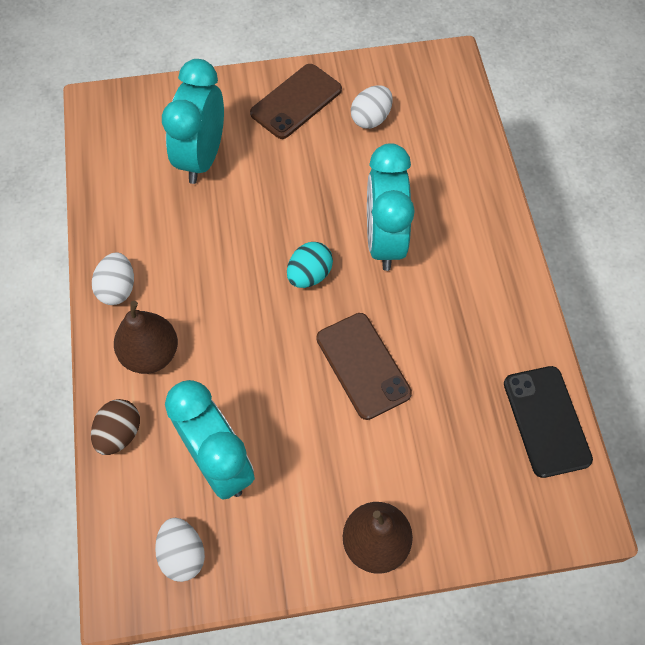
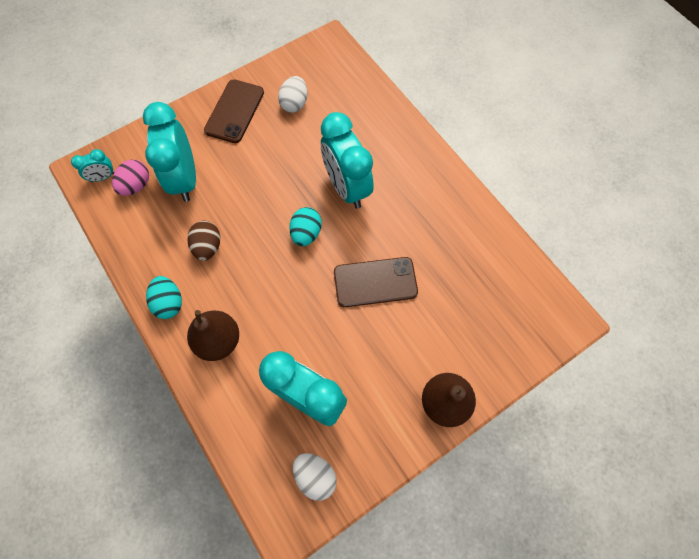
camera: 25 degrees left, 5 degrees up
(114, 121) = (103, 177): none -> turquoise clock
(118, 288) = (169, 303): white egg -> turquoise egg
(119, 433) = (224, 410): brown egg -> brown egg (208, 247)
(145, 144) = (136, 186): none -> pink egg
(363, 365) = (375, 282): brown phone -> brown phone turned 45 degrees counterclockwise
(546, 421) = (513, 267): black phone -> none

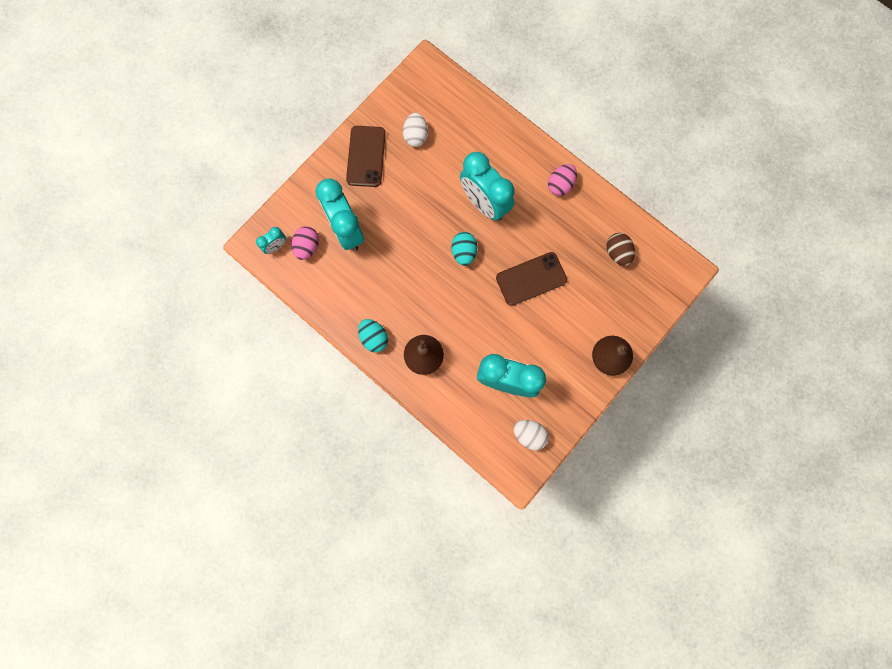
camera: 15 degrees left, 10 degrees up
(208, 247) = (388, 284): brown egg -> brown egg (617, 253)
(438, 188) = (560, 185): none -> pink egg

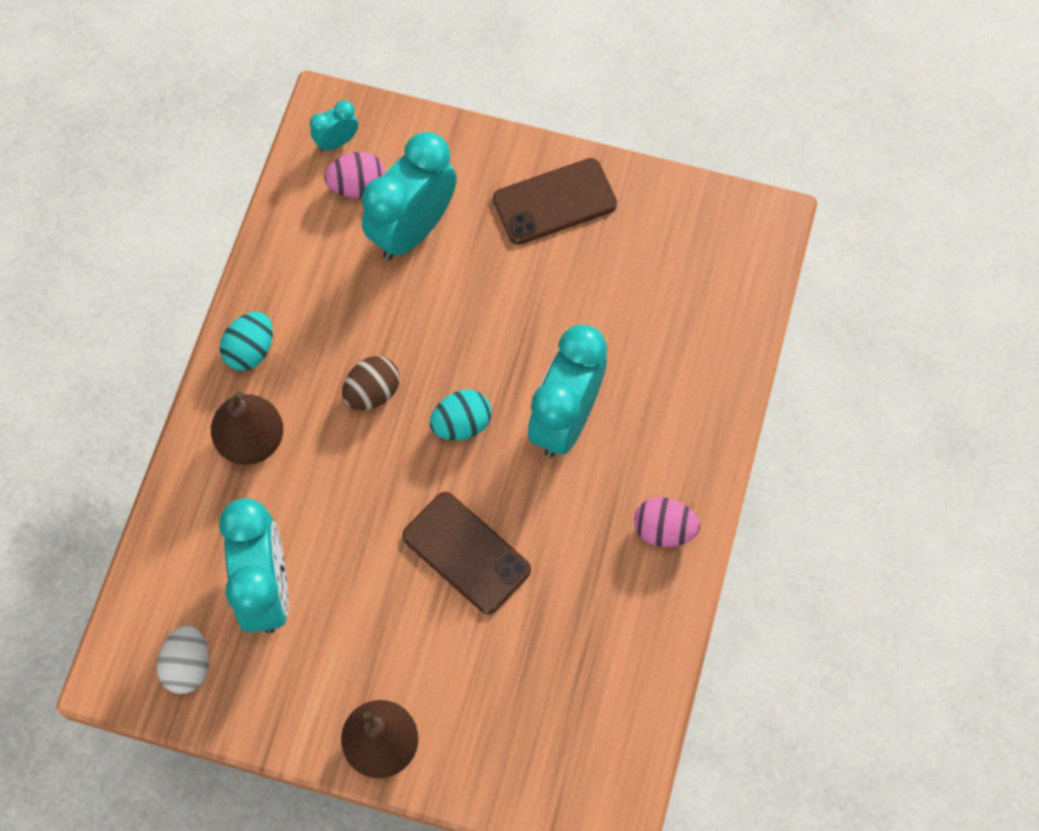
camera: 65 degrees right, 10 degrees down
(276, 246) = (337, 142): turquoise clock -> turquoise clock turned 120 degrees clockwise
(416, 136) = (630, 260): white egg -> none
(617, 253) = (584, 681): brown egg -> brown egg (372, 392)

